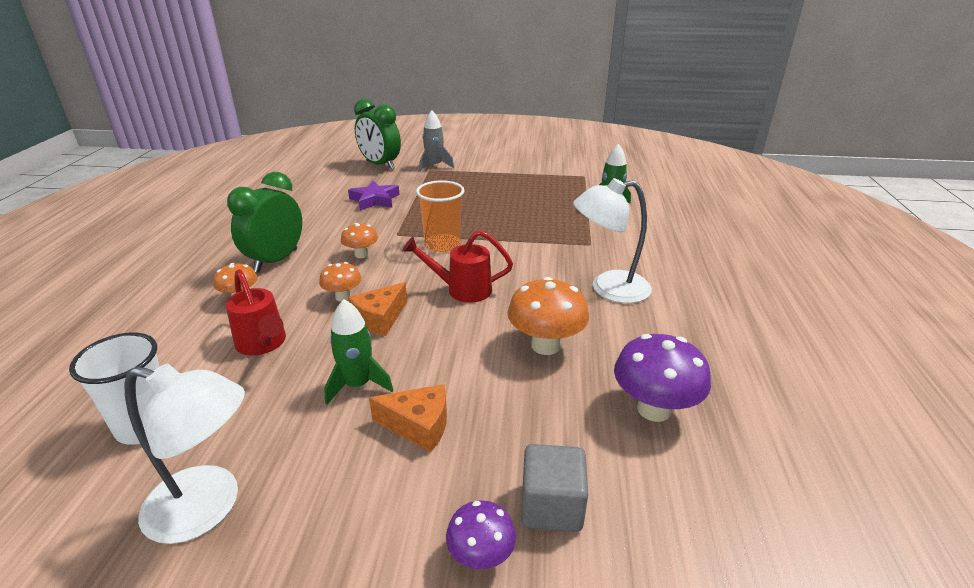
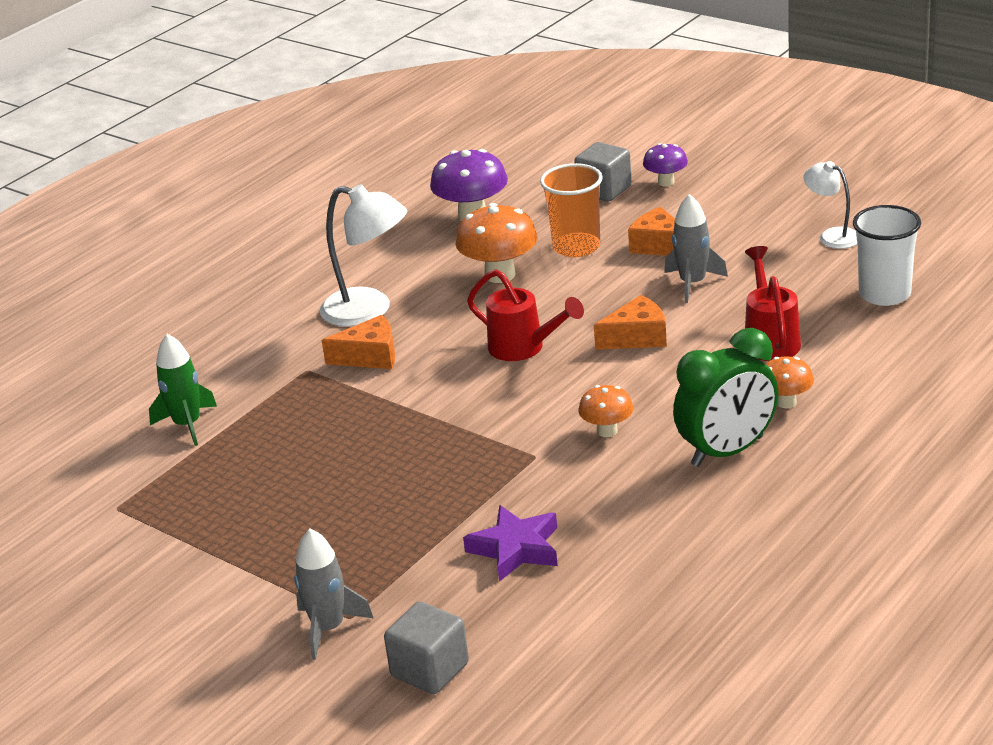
camera: 145 degrees left, 0 degrees up
(209, 507) = (832, 236): white lamp -> white lamp, size x0.59
(343, 297) = (663, 373): orange mushroom -> none
(358, 385) = (692, 283): green rocket -> grey rocket
(380, 165) = (430, 670): green clock -> grey cube
(442, 244) = (488, 420): orange cup -> orange cup (576, 247)
(562, 260) = (370, 356): none -> orange cheese

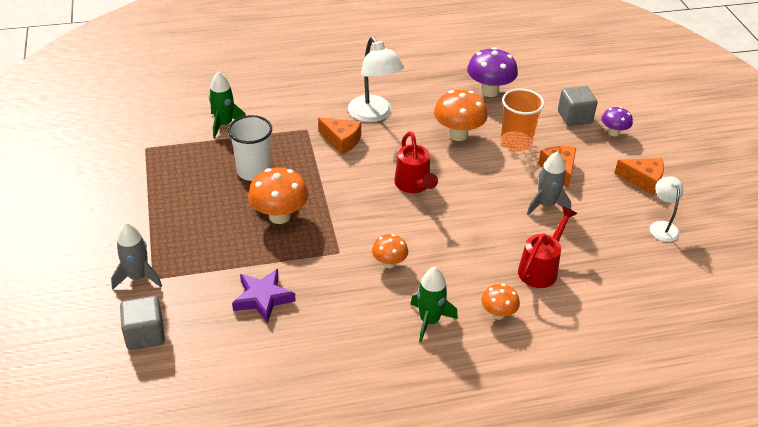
camera: 35 degrees right, 10 degrees up
(411, 467) = (279, 216): none -> orange mushroom
(637, 337) = (475, 218): orange cheese -> orange cheese (643, 180)
(727, 451) = (429, 321): green clock -> green rocket
(884, 294) = (642, 285): white cup -> white cup (253, 171)

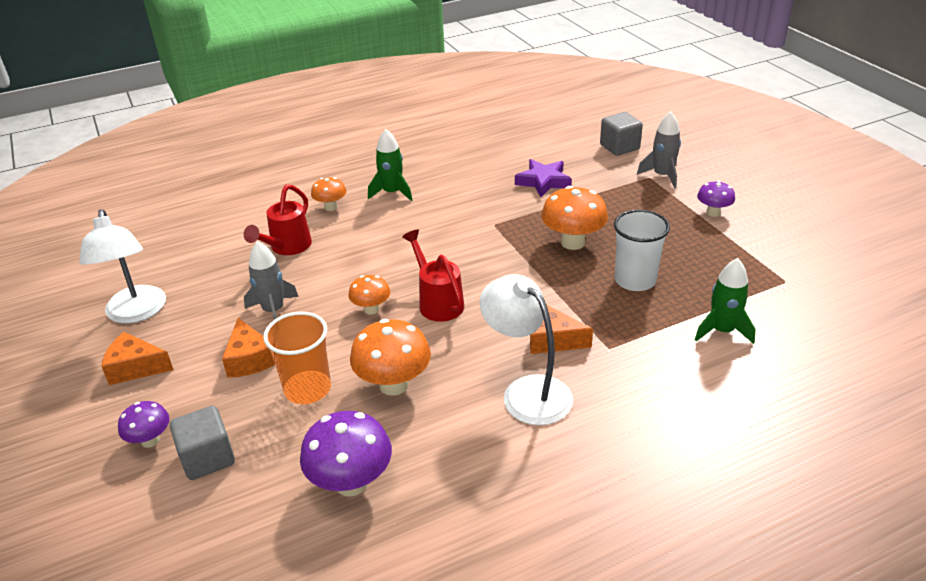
camera: 170 degrees right, 5 degrees down
(134, 220) = (713, 212): none -> purple mushroom
(389, 263) = (441, 225): orange mushroom -> orange mushroom (371, 309)
(662, 226) = (136, 313): white lamp -> white lamp, size x1.71

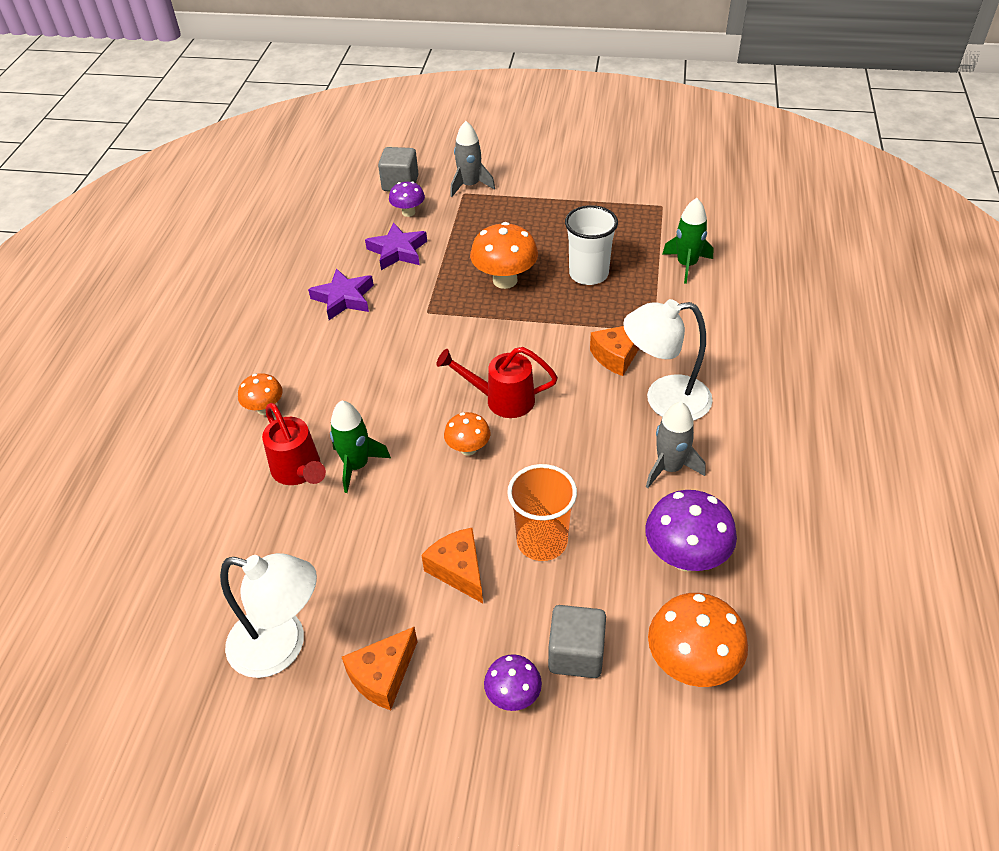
camera: 55 degrees left, 10 degrees up
(250, 359) = (458, 570): orange cheese -> orange cheese turned 135 degrees counterclockwise
(273, 311) = (398, 523): grey rocket -> grey rocket (669, 467)
(392, 192) = (294, 353): green rocket -> green rocket (357, 465)
(394, 384) = (587, 478): orange mushroom -> orange mushroom (691, 664)
(467, 185) = (344, 298): none -> purple star
(713, 212) = (548, 189): purple mushroom -> purple mushroom (408, 212)

